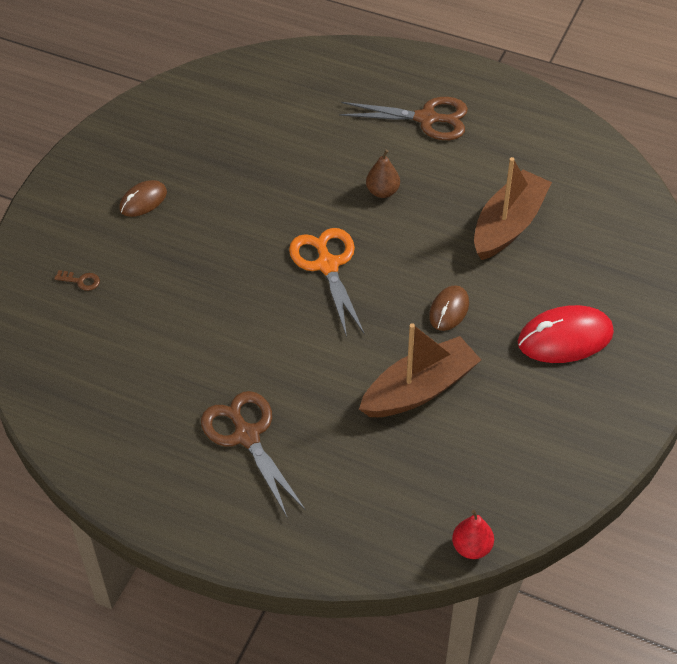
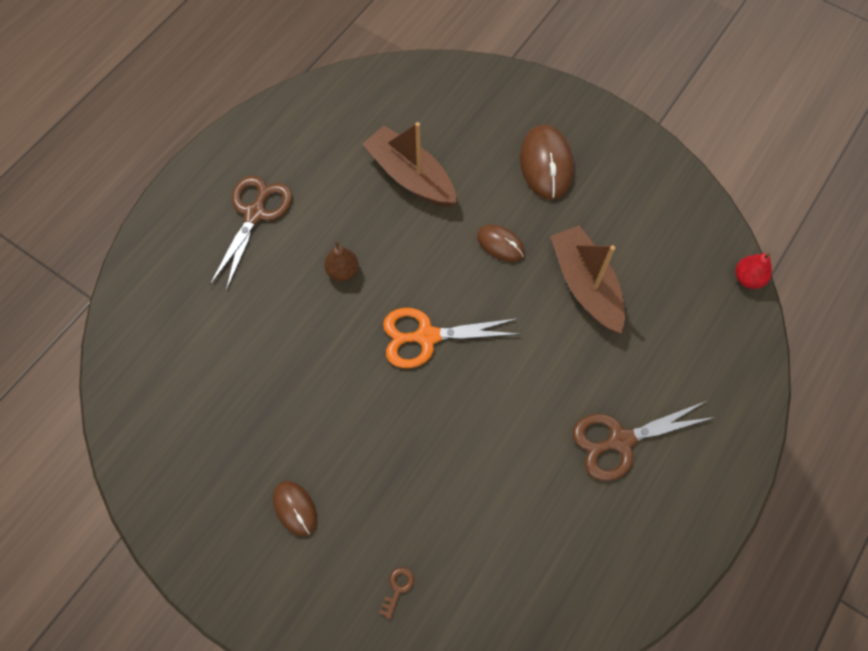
camera: 80 degrees left, 15 degrees up
(565, 338) = (546, 164): red mouse -> brown mouse

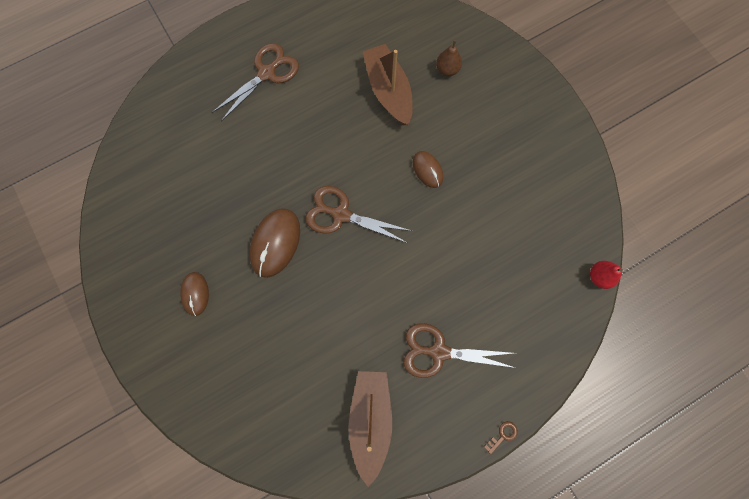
camera: 25 degrees right, 10 degrees up
(343, 271) = (306, 141): brown pear -> brown pear (447, 69)
(397, 588) = (235, 379): brown key -> brown key (502, 435)
(426, 336) = (341, 214): orange scissors -> brown scissors
(546, 164) = (492, 123): brown mouse -> brown mouse (275, 243)
(585, 285) = (473, 227): brown boat -> brown boat (370, 419)

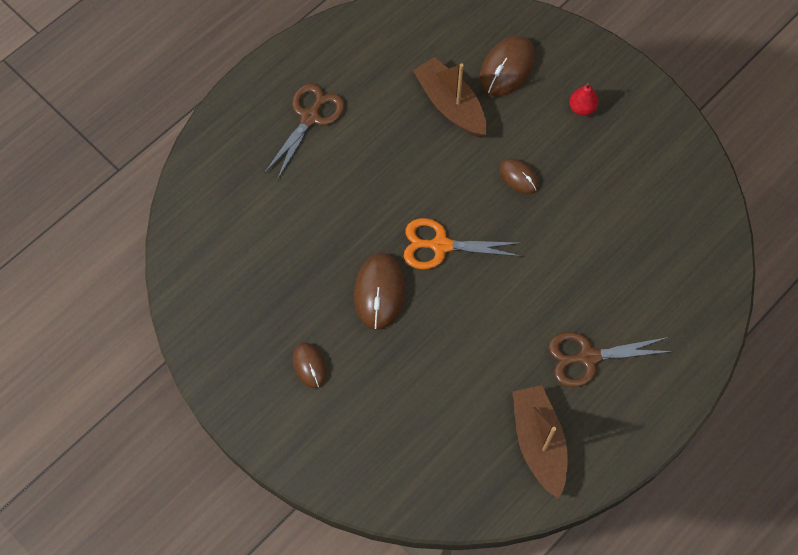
camera: 15 degrees left, 10 degrees down
(341, 214) = (440, 245): brown scissors -> orange scissors
(447, 69) = (507, 68): brown pear -> brown mouse
(502, 435) = (679, 421): brown key -> none
(599, 276) = (730, 241): red pear -> red pear (582, 108)

